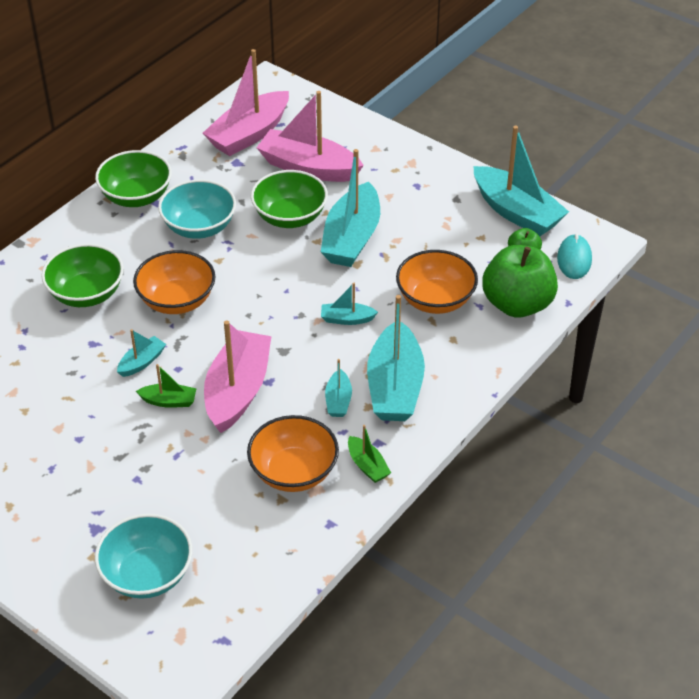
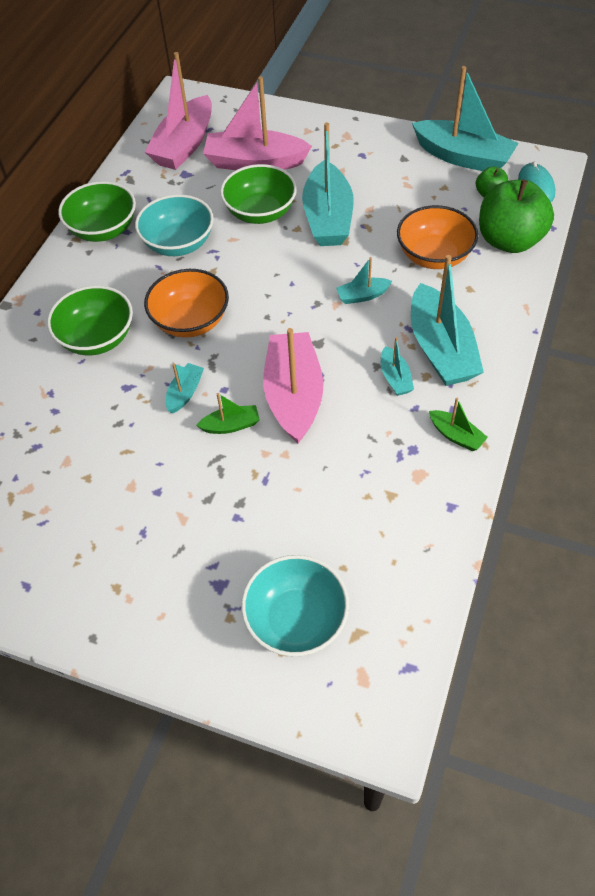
camera: 15 degrees left, 10 degrees up
(294, 472) = (389, 463): orange bowl -> none

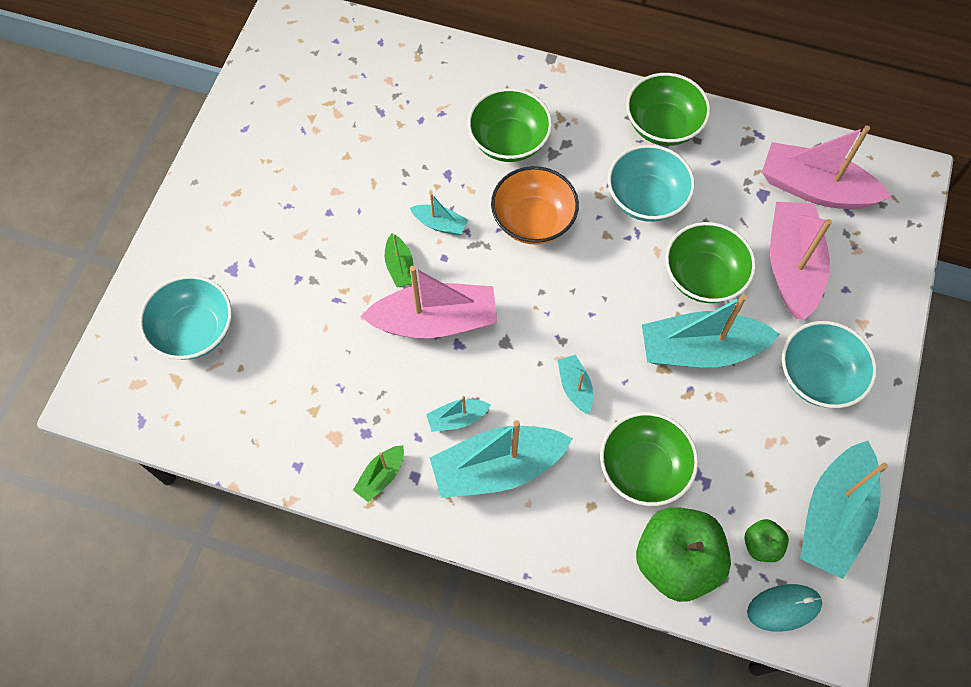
camera: 85 degrees right, 10 degrees up
(352, 156) = (818, 376): none -> turquoise bowl
(434, 256) = (643, 468): orange bowl -> green bowl

